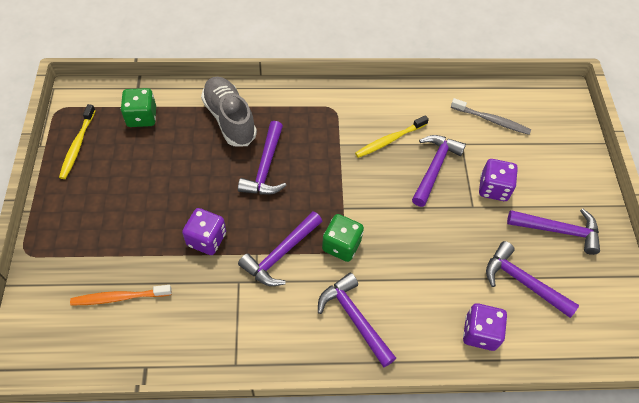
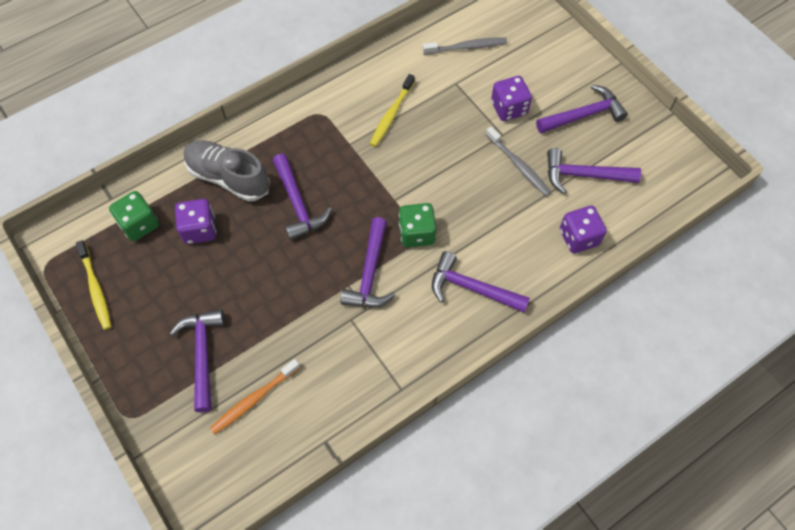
camera: 30 degrees left, 5 degrees up
(206, 239) = (293, 300): purple dice -> purple dice (199, 229)
(434, 168) = (448, 118): purple hammer -> purple hammer (203, 355)
(468, 240) = (518, 165): none -> grey toothbrush

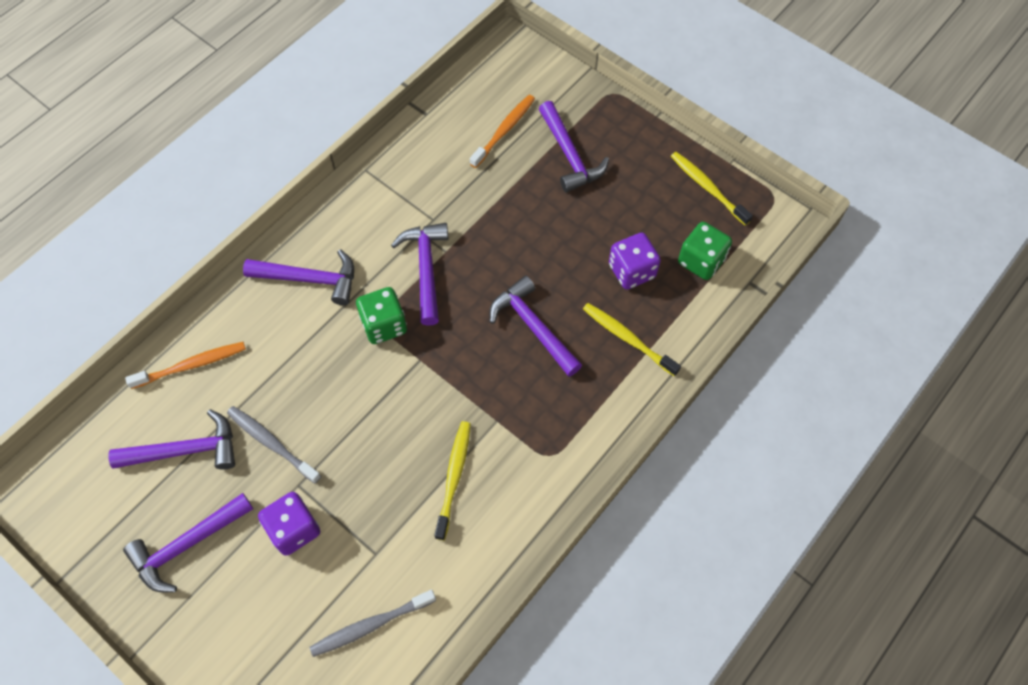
camera: 165 degrees right, 0 degrees up
(228, 177) = (628, 339): grey shoe -> yellow toothbrush
(578, 237) = (191, 365): purple dice -> orange toothbrush

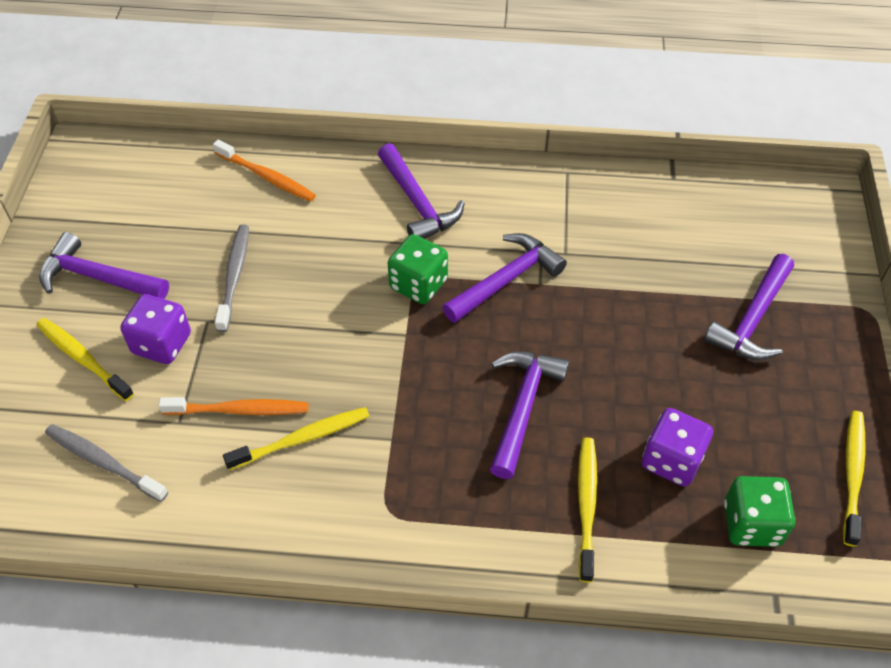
camera: 55 degrees right, 10 degrees down
(185, 450) = (184, 222): purple hammer -> none
(261, 595) = (83, 359): none -> yellow toothbrush
(504, 131) = (720, 248): orange toothbrush -> orange toothbrush (238, 410)

